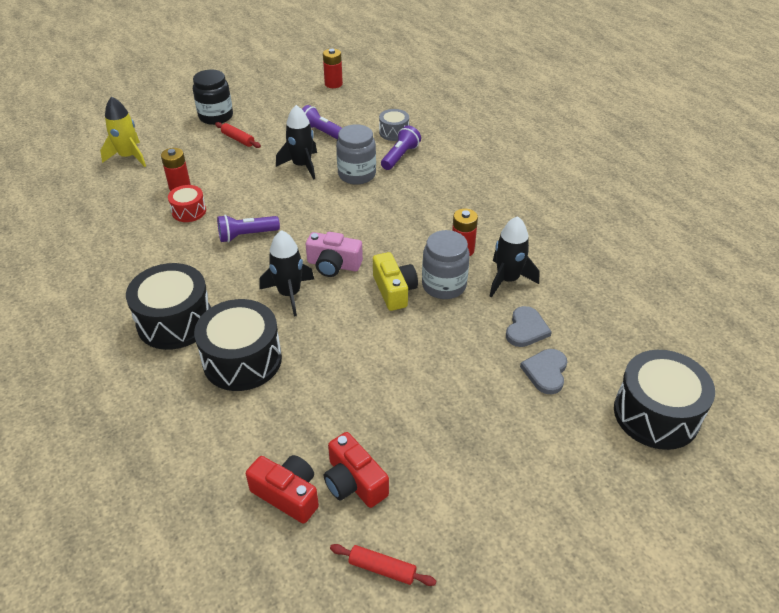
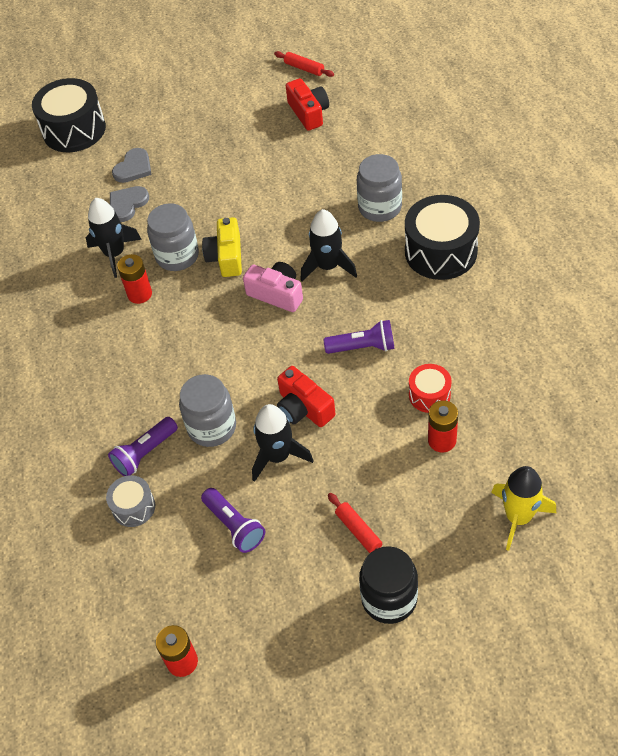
camera: 160 degrees left, 10 degrees up
(242, 360) = (380, 207): black drum -> grey jar
(287, 494) = (356, 111): red camera -> red camera (303, 408)

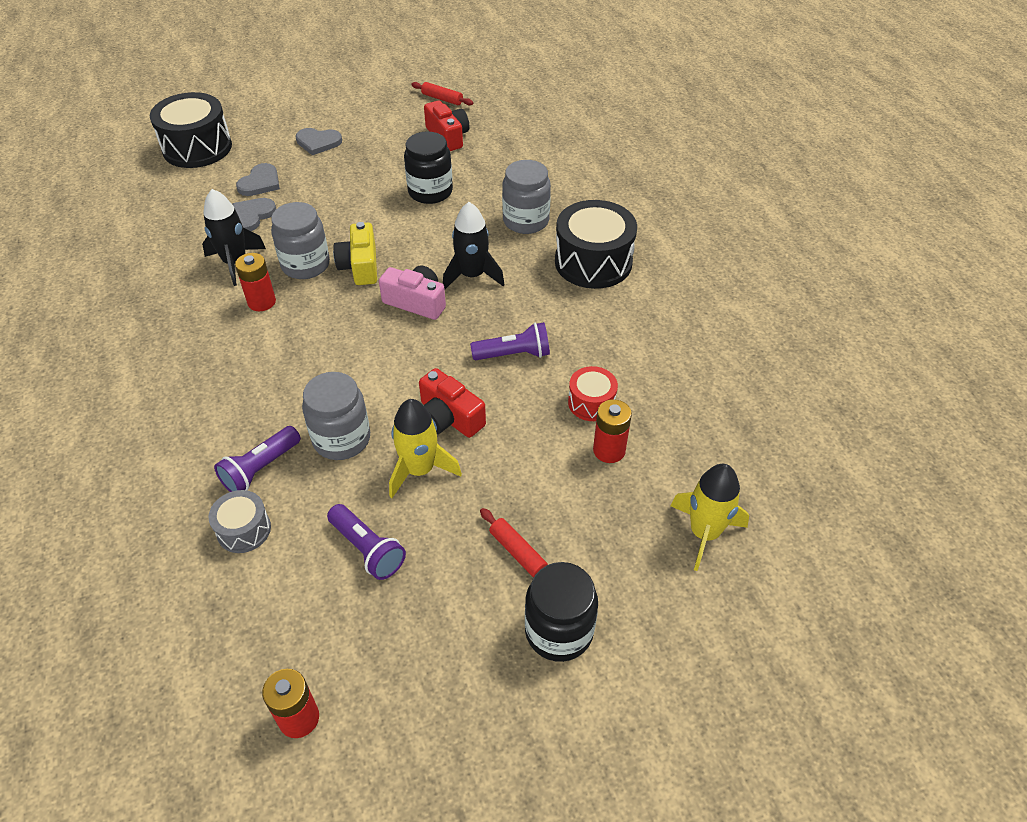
camera: 10 degrees left, 5 degrees down
(186, 122) = (318, 142): none -> grey heart
(278, 456) = (419, 470): black rocket -> yellow rocket
(291, 176) = (430, 192): none -> black jar

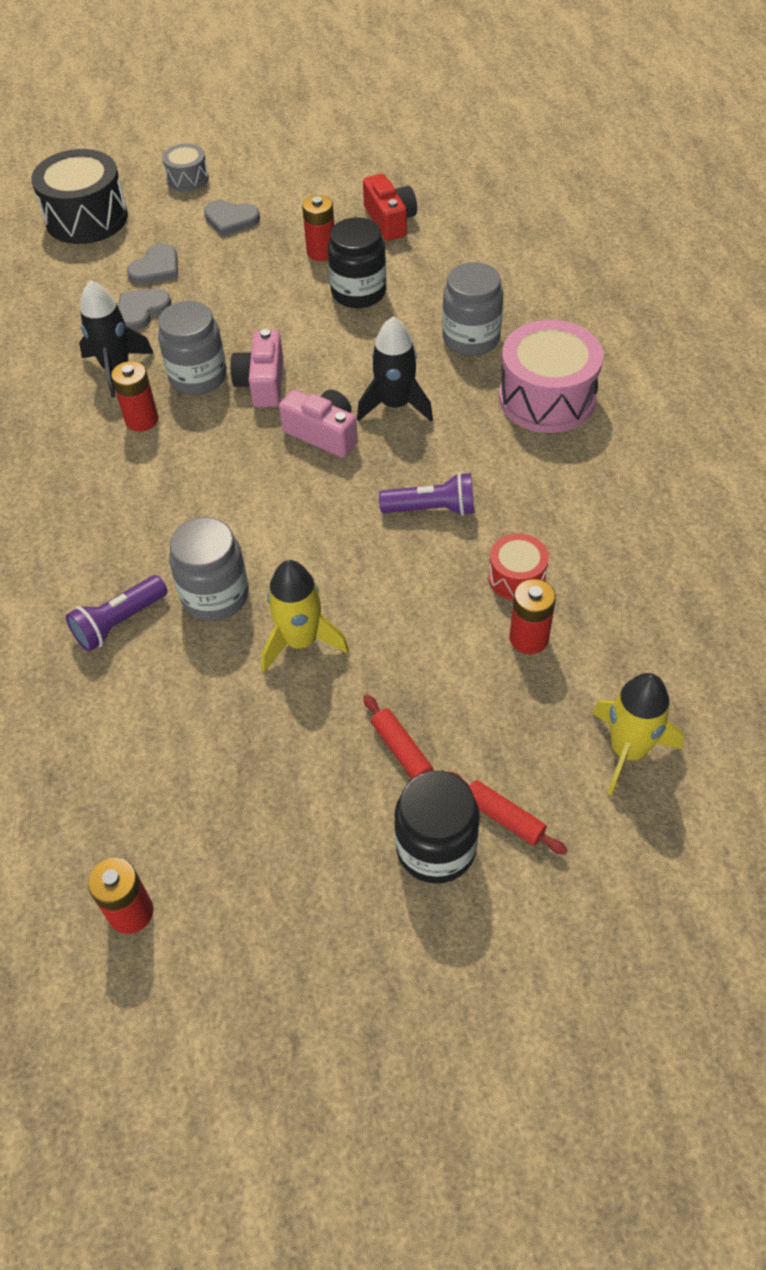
camera: 10 degrees right, 5 degrees up
(244, 530) = (93, 692): grey drum -> grey drum (187, 179)
(360, 266) = (262, 383): yellow camera -> pink camera
(367, 549) = (229, 729): purple flashlight -> none
(396, 163) = (321, 252): none -> red battery
(442, 99) = (390, 169): red rolling pin -> red rolling pin (504, 817)
(449, 418) = (343, 581): red camera -> none
(593, 262) = (547, 398): black drum -> pink drum

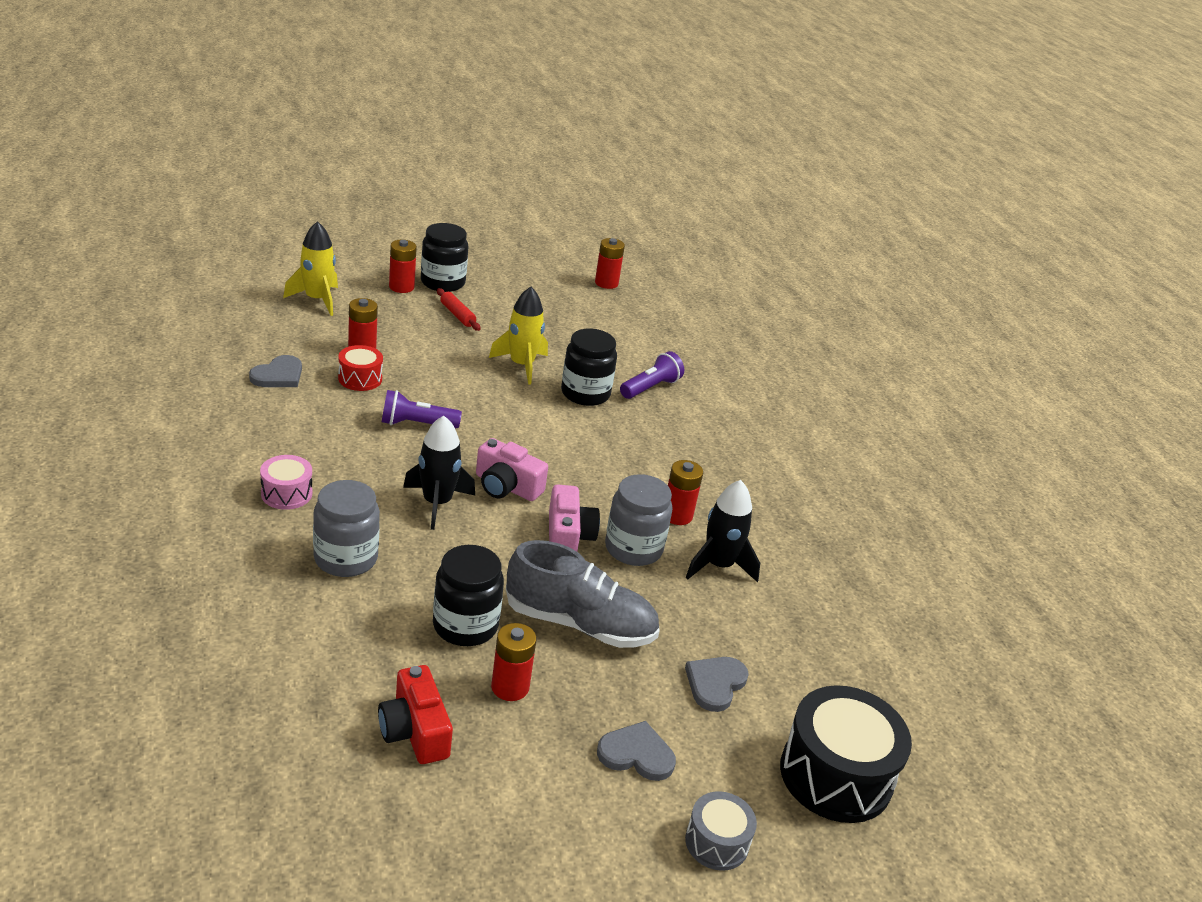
camera: 170 degrees right, 20 degrees down
(141, 310) = (714, 628): grey heart -> grey heart (278, 375)
(215, 595) = (585, 393): grey jar -> black jar
(261, 303) = (579, 624): none -> grey shoe
(504, 817) = (401, 287): red rolling pin -> red battery
(547, 398) = (286, 493): pink drum -> pink drum, size x0.53

